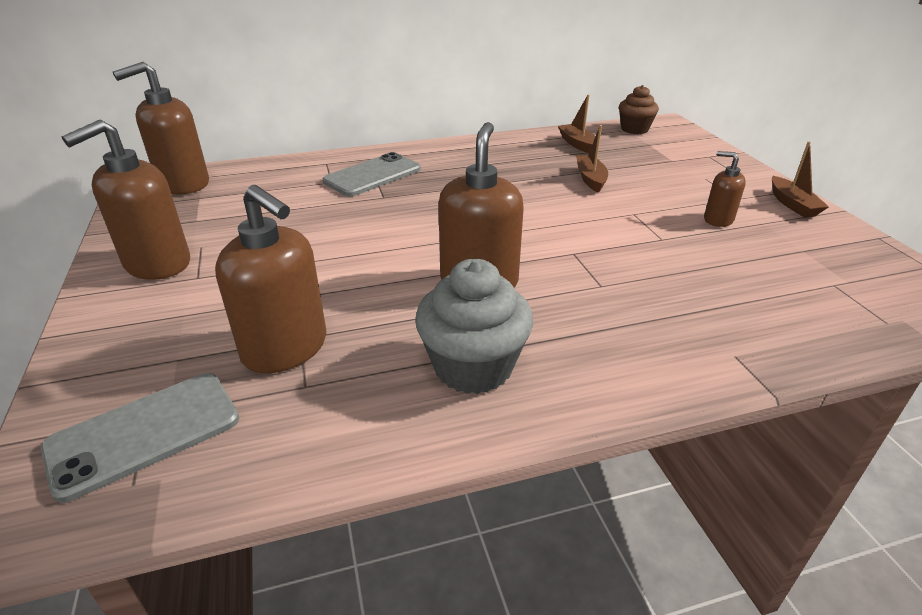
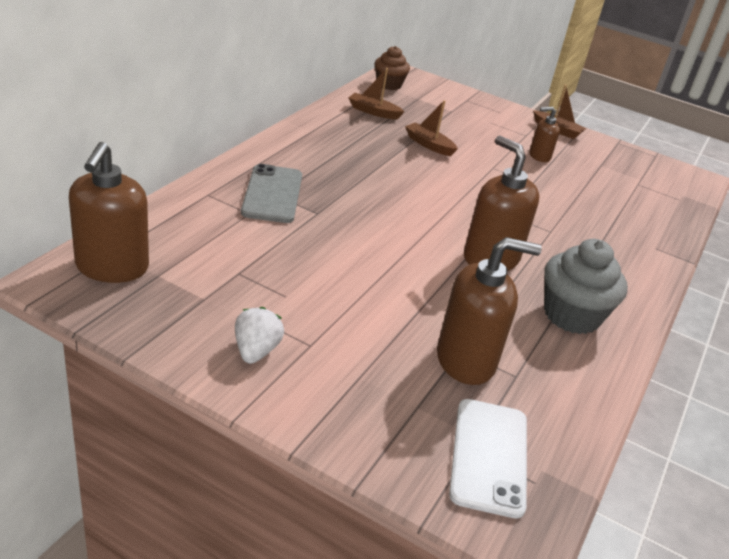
camera: 50 degrees left, 0 degrees up
(144, 433) = (489, 456): grey phone -> white phone
(157, 264) = (256, 351): brown soap dispenser -> white strawberry

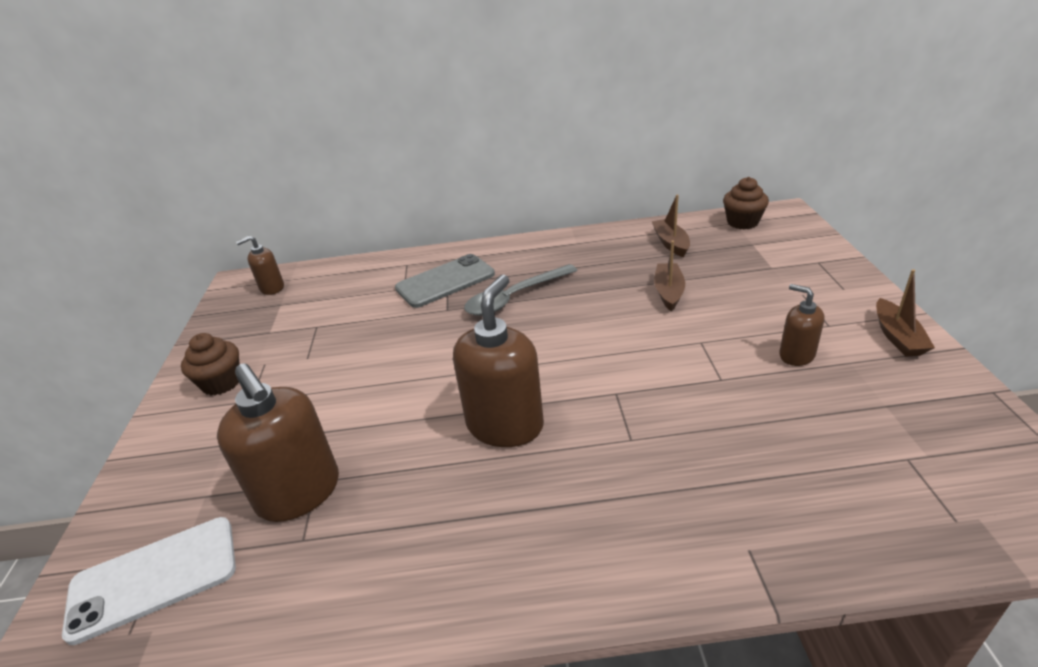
camera: 65 degrees right, 0 degrees up
(112, 267) = (272, 288): brown soap dispenser -> brown soap dispenser, size x0.54
(256, 351) = (221, 383): white strawberry -> brown cupcake
(347, 185) = (514, 298): none -> grey spoon
(571, 315) = (464, 534): grey cupcake -> none

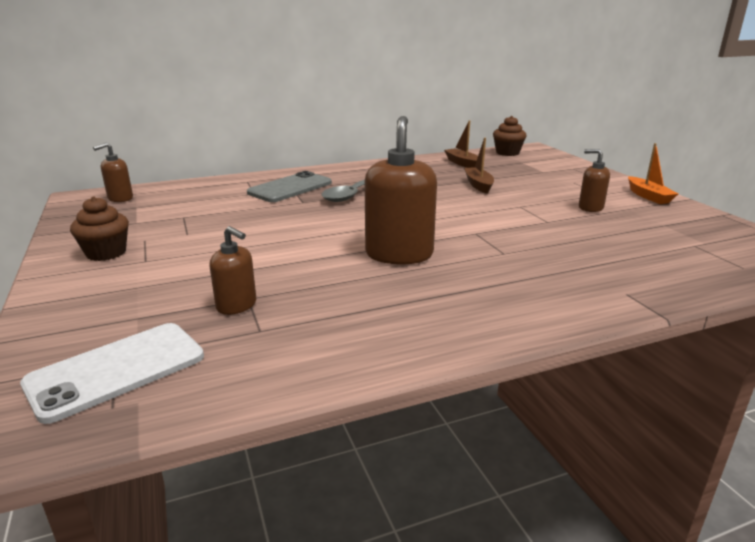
camera: 20 degrees left, 10 degrees down
(299, 493) = (237, 305): brown soap dispenser -> brown soap dispenser, size x0.54
(897, 337) = (648, 196): brown boat -> orange boat

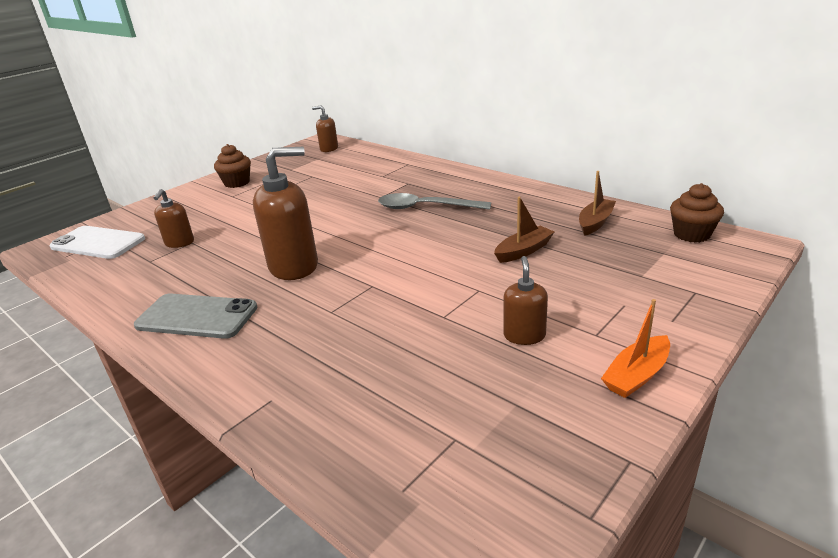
camera: 65 degrees right, 5 degrees up
(290, 188) = (408, 181): grey phone -> grey phone (197, 317)

